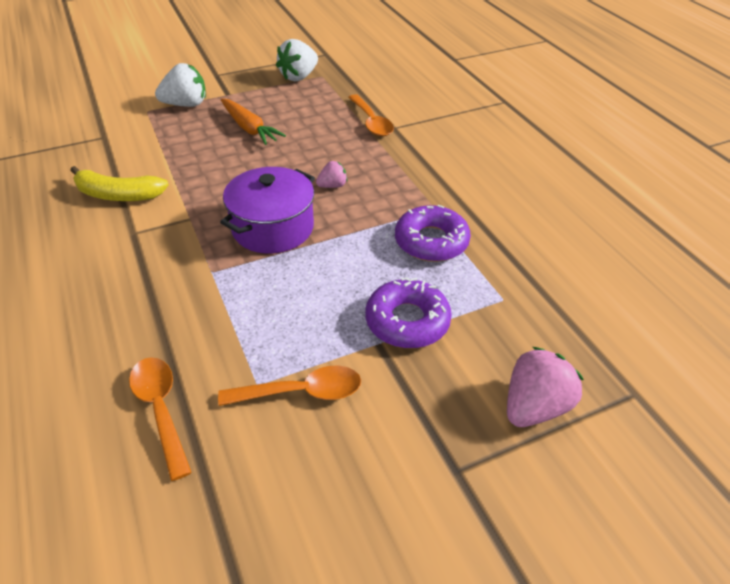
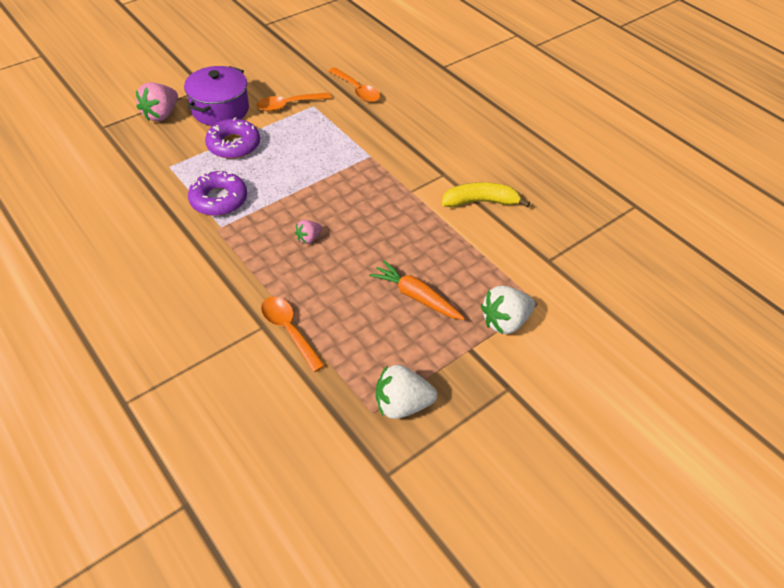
camera: 165 degrees right, 5 degrees up
(273, 228) = (343, 192): purple pot -> purple pot (220, 109)
(299, 77) = (402, 405): white strawberry -> white strawberry turned 120 degrees counterclockwise

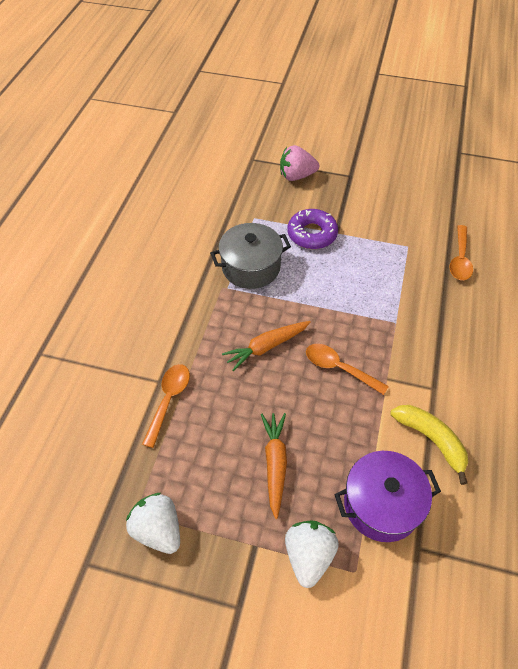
camera: 55 degrees right, 5 degrees up
(219, 199) = (251, 267): purple donut -> grey pot
(220, 109) = (338, 200): purple pot -> purple pot (381, 504)
(288, 105) = (389, 232): orange spoon -> orange spoon (339, 368)
(308, 238) = (266, 347): pink strawberry -> orange carrot
(505, 322) = (309, 555): white strawberry -> white strawberry turned 75 degrees clockwise

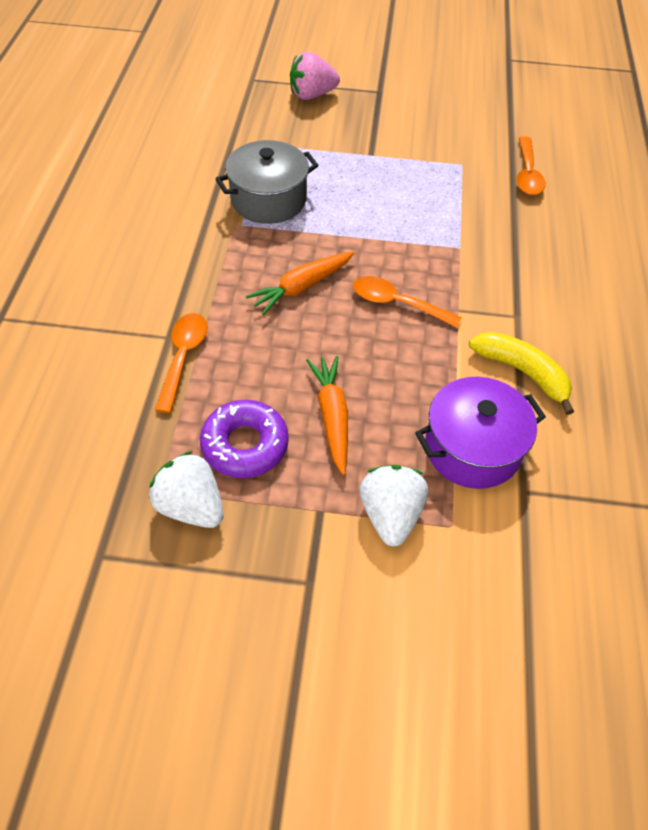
camera: 10 degrees left, 0 degrees up
(312, 234) = (341, 158): purple donut -> purple donut (245, 445)

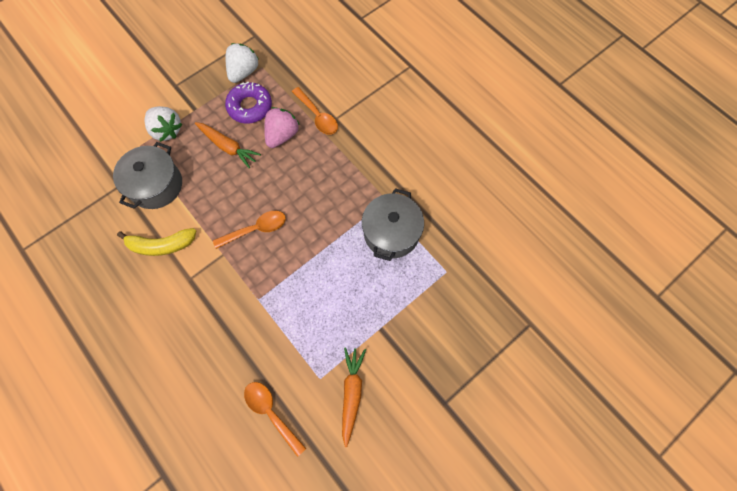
camera: 135 degrees right, 15 degrees up
(191, 506) = (244, 72): white strawberry -> white strawberry turned 60 degrees counterclockwise
(302, 287) = (310, 195): orange carrot -> orange carrot (351, 393)
(312, 95) = (478, 349): pink strawberry -> pink strawberry (282, 135)
(472, 448) = (156, 185): purple pot -> grey pot

